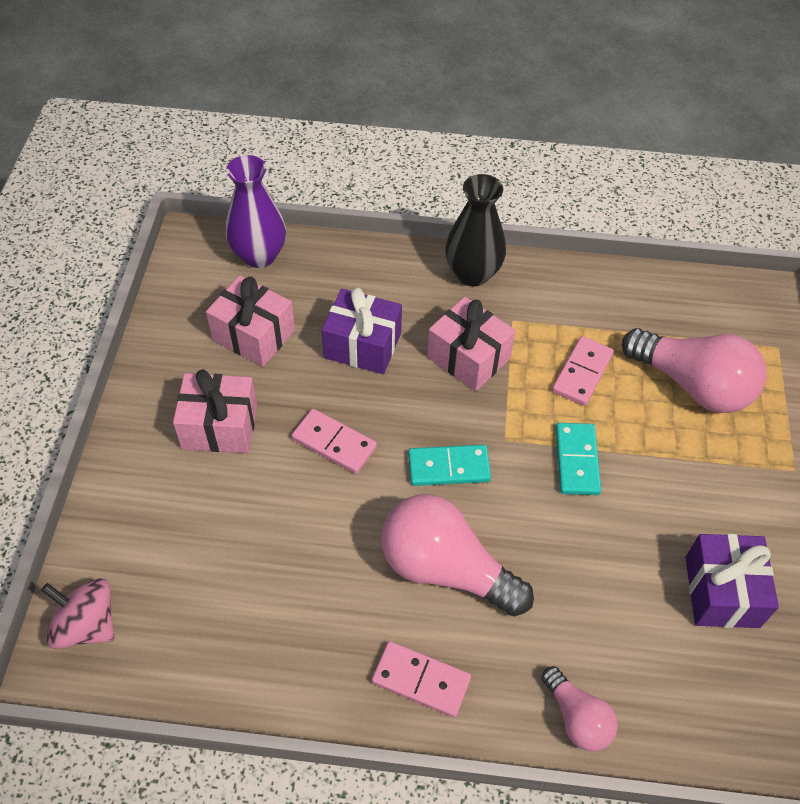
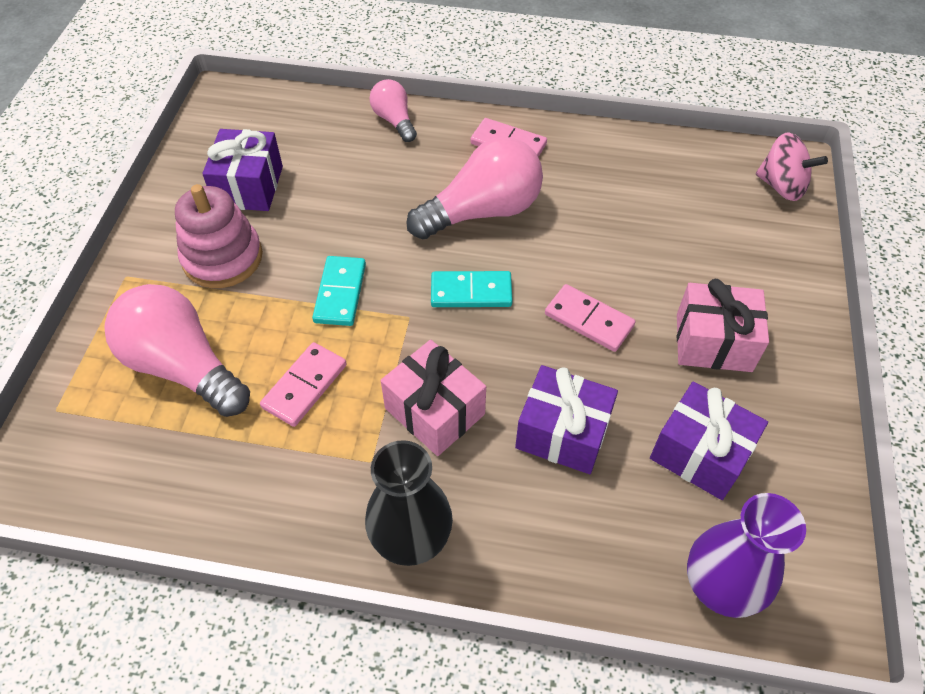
camera: 175 degrees left, 0 degrees up
(254, 335) = (700, 453): pink gift -> purple gift
(445, 568) = (482, 211): pink light bulb -> pink light bulb turned 60 degrees counterclockwise
(708, 495) = (222, 258): none -> pink stacking toy

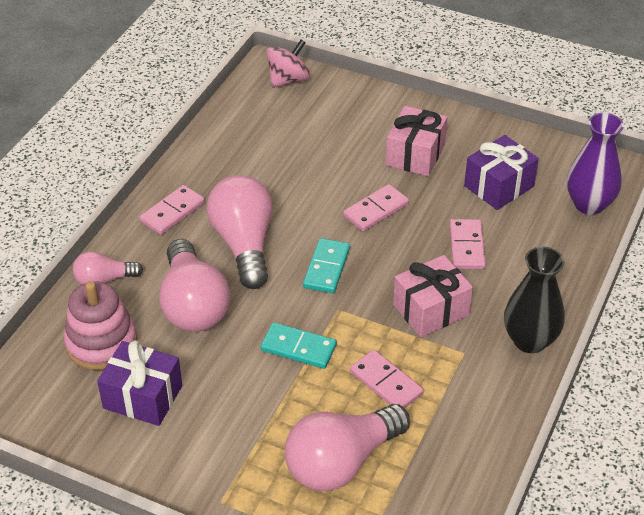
camera: 75 degrees left, 10 degrees down
(222, 258) = (227, 425): pink stacking toy -> pink stacking toy (101, 343)
(379, 192) = (193, 305): none -> pink light bulb
(562, 433) = (467, 246): purple gift -> pink domino

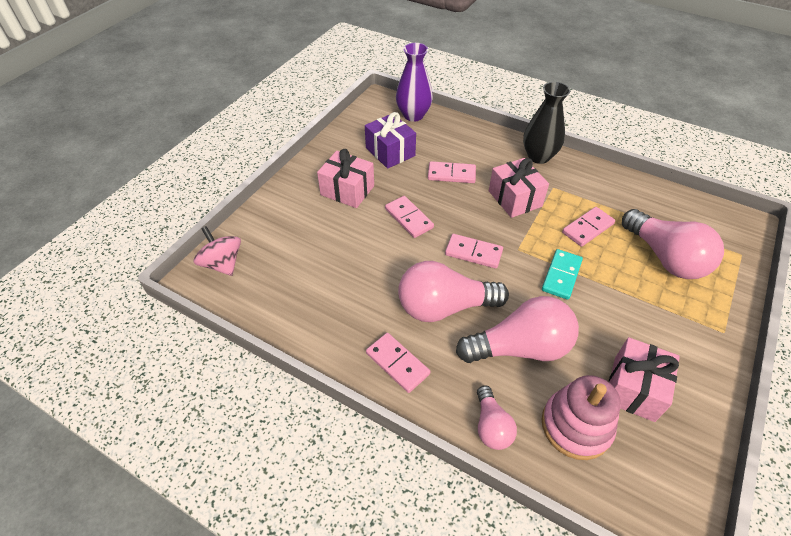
camera: 85 degrees left, 5 degrees up
(143, 397) = (634, 388): purple gift -> pink gift
(326, 268) = (473, 253): turquoise domino -> pink domino

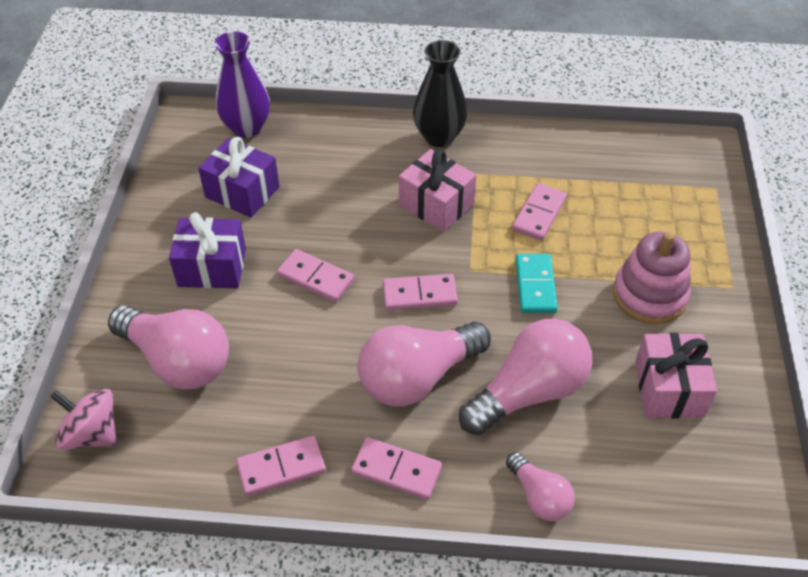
camera: 25 degrees left, 0 degrees up
(347, 190) = (212, 267): pink gift -> purple gift
(451, 174) = (340, 197): pink domino -> pink domino (281, 467)
(576, 426) = (627, 457): pink stacking toy -> pink stacking toy (649, 295)
(665, 258) = (639, 221): pink light bulb -> pink light bulb (178, 361)

